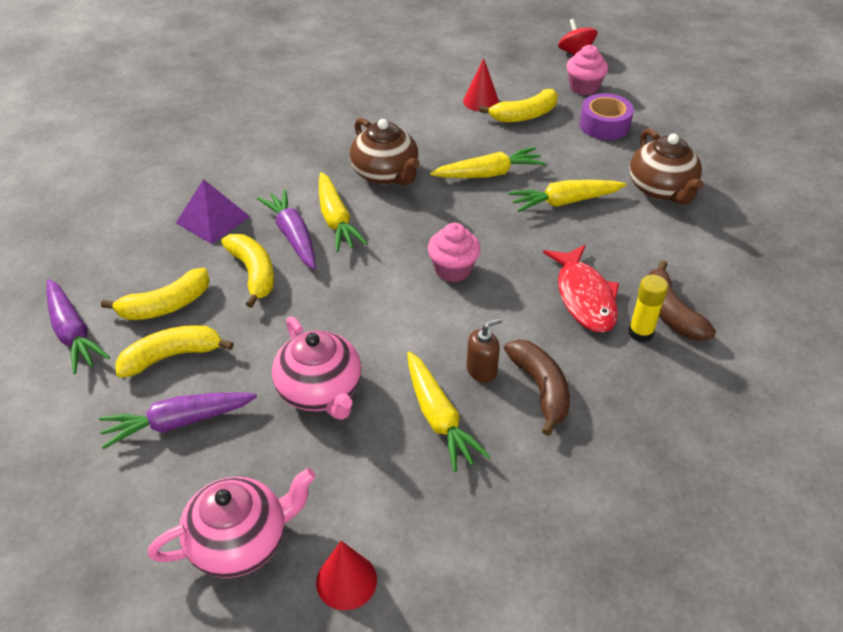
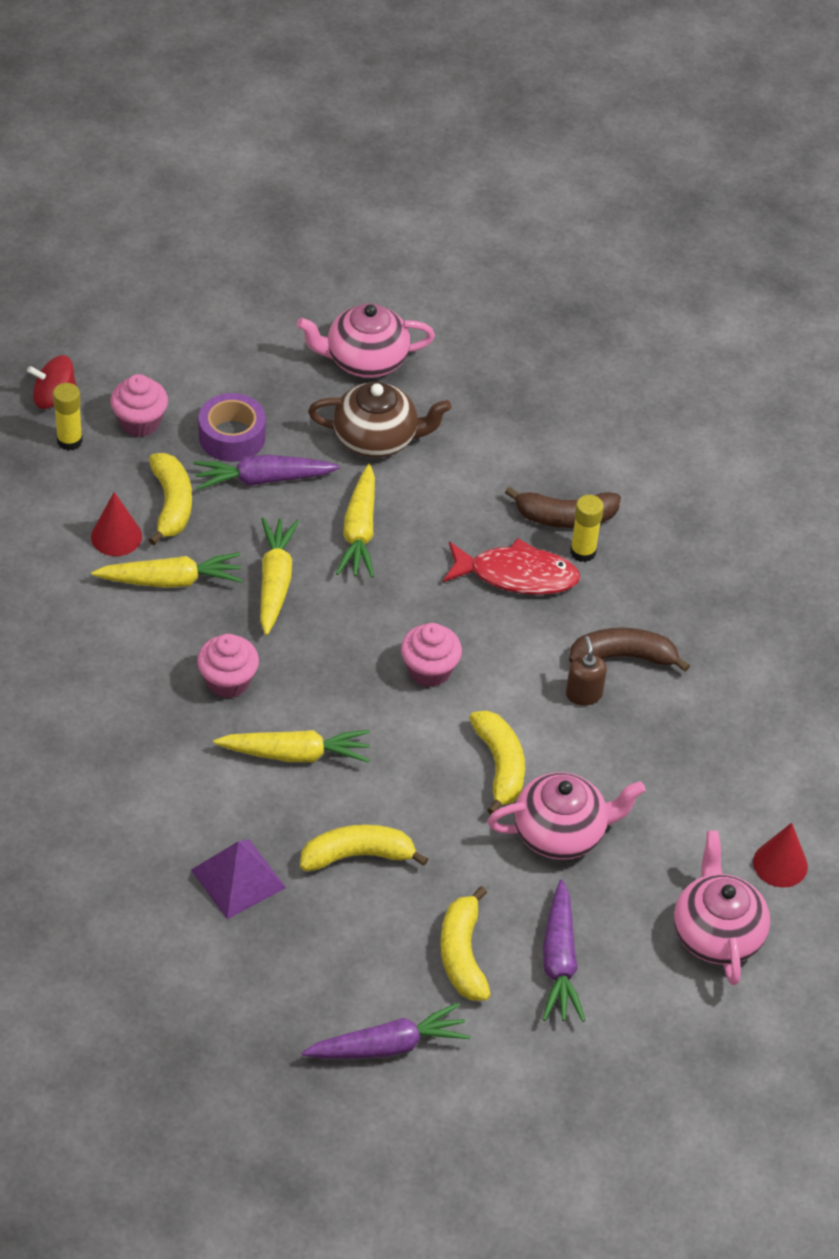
camera: 75 degrees left, 5 degrees up
(166, 305) = (378, 949): yellow banana -> yellow banana (500, 766)
(293, 236) = (306, 803): purple carrot -> purple carrot (263, 479)
(386, 174) = (228, 681): brown teapot -> pink cupcake
(439, 418) = (630, 747): yellow carrot -> yellow carrot (171, 580)
(545, 67) = (69, 441): none -> yellow glue stick
(732, 166) = (365, 360): none -> pink teapot

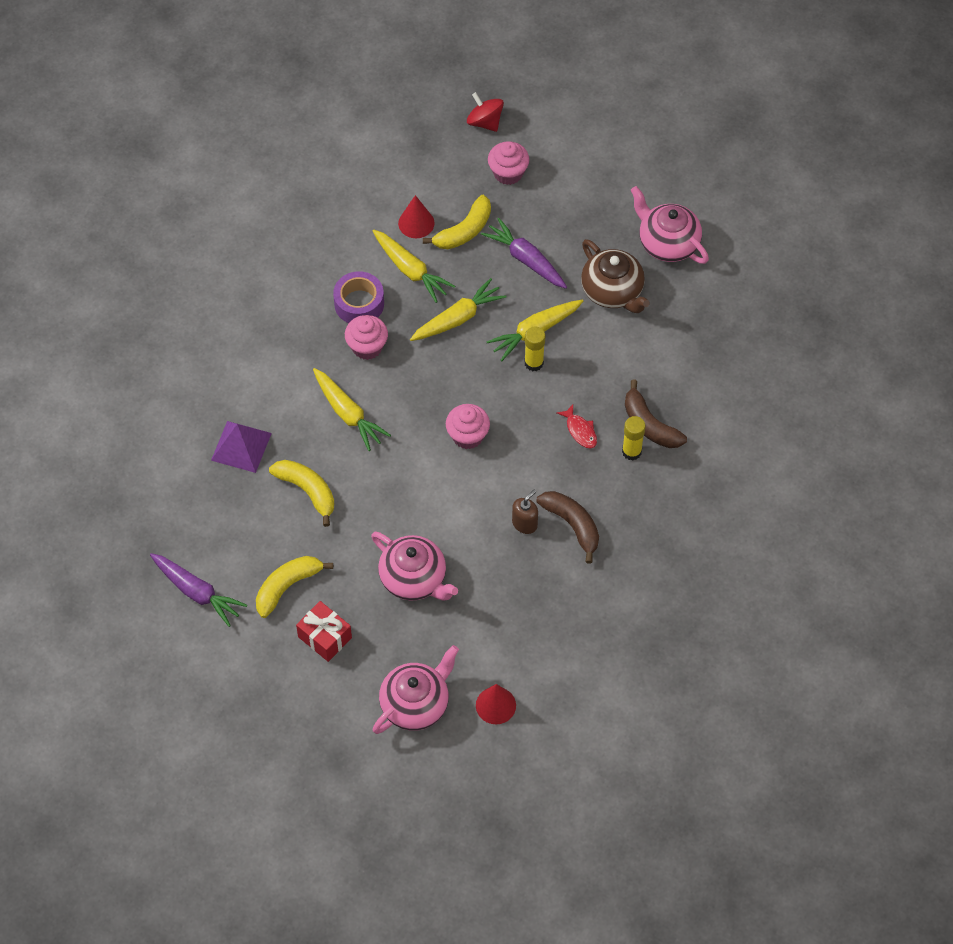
camera: 55 degrees right, 10 degrees up
(69, 441) = (461, 152): yellow glue stick -> yellow glue stick (534, 363)
(232, 436) = (542, 222): purple tape -> purple tape (359, 303)
(500, 766) = (432, 517): yellow banana -> none
(517, 575) = (580, 431): red fish -> red fish, size x0.53
(559, 962) = (325, 637): purple carrot -> red gift

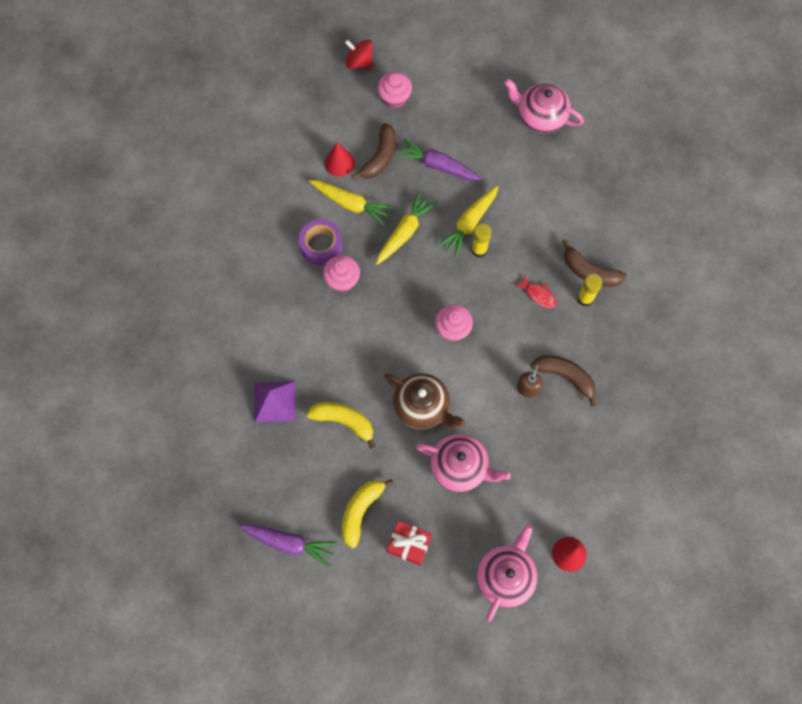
camera: 20 degrees left, 10 degrees up
(348, 414) = (350, 343): yellow carrot -> none
(464, 231) = (380, 157): yellow banana -> brown banana
(613, 291) = (515, 170): brown teapot -> brown teapot (422, 407)

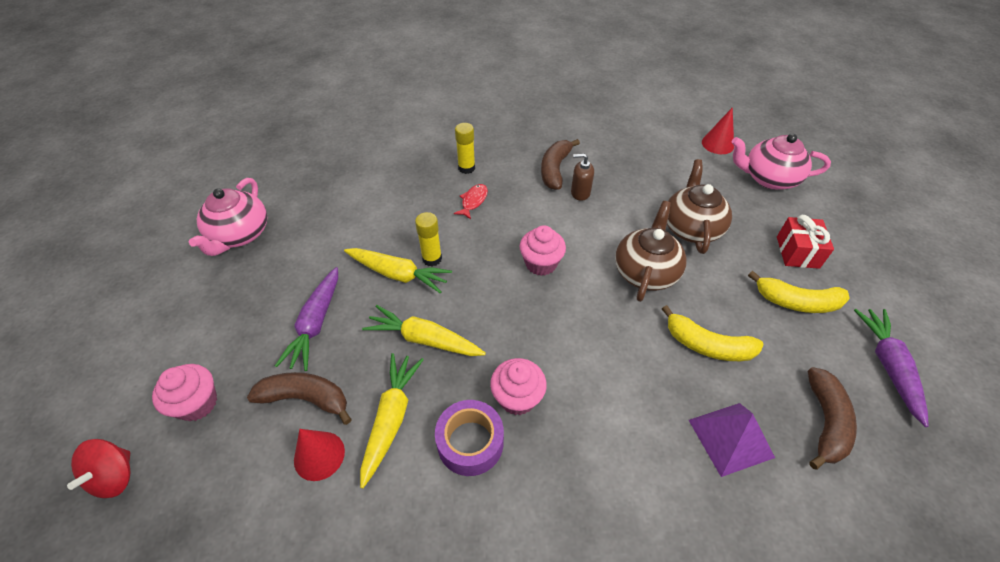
camera: 105 degrees left, 20 degrees down
(344, 421) = (707, 345): yellow banana -> yellow banana turned 75 degrees counterclockwise
(460, 467) = (691, 228): pink teapot -> brown teapot
(589, 271) = (435, 169): brown banana -> brown banana (825, 422)

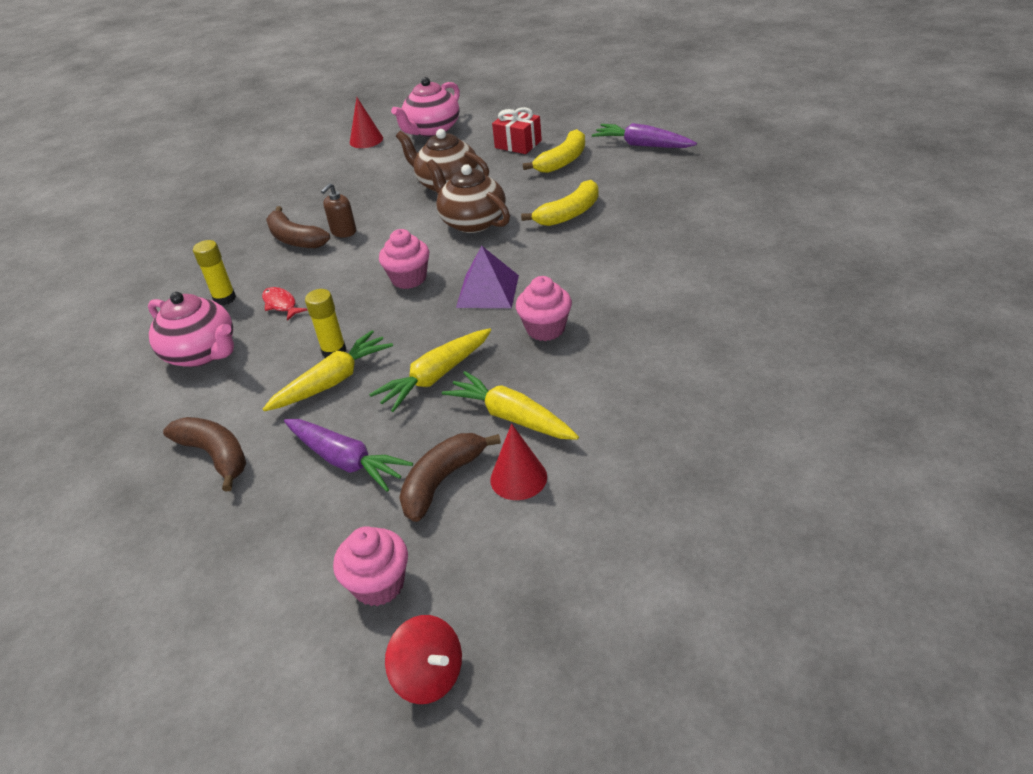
camera: 60 degrees left, 10 degrees down
(240, 235) = (126, 523): pink teapot -> pink teapot (202, 353)
(470, 442) = (571, 368): purple tape -> none
(730, 438) = (653, 229): purple pyramid -> purple pyramid (487, 291)
(825, 422) = (666, 185): brown banana -> brown banana (215, 455)

